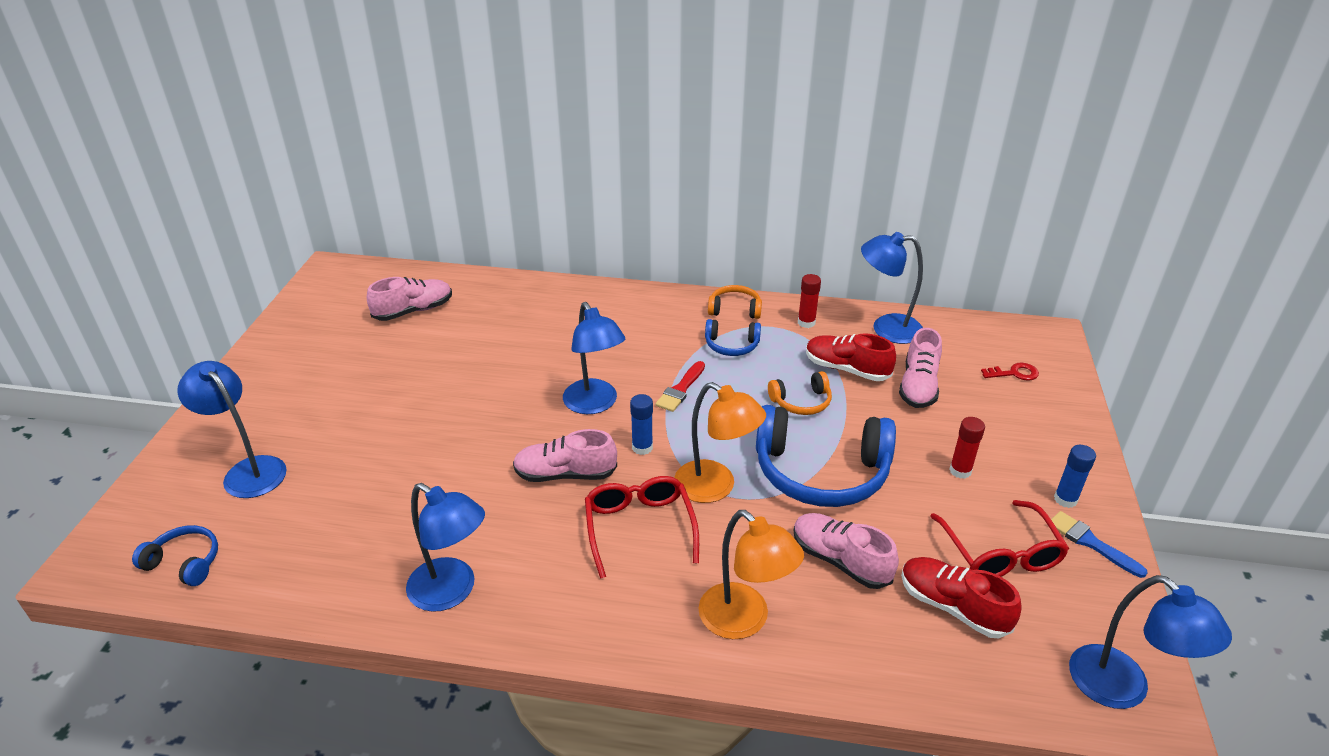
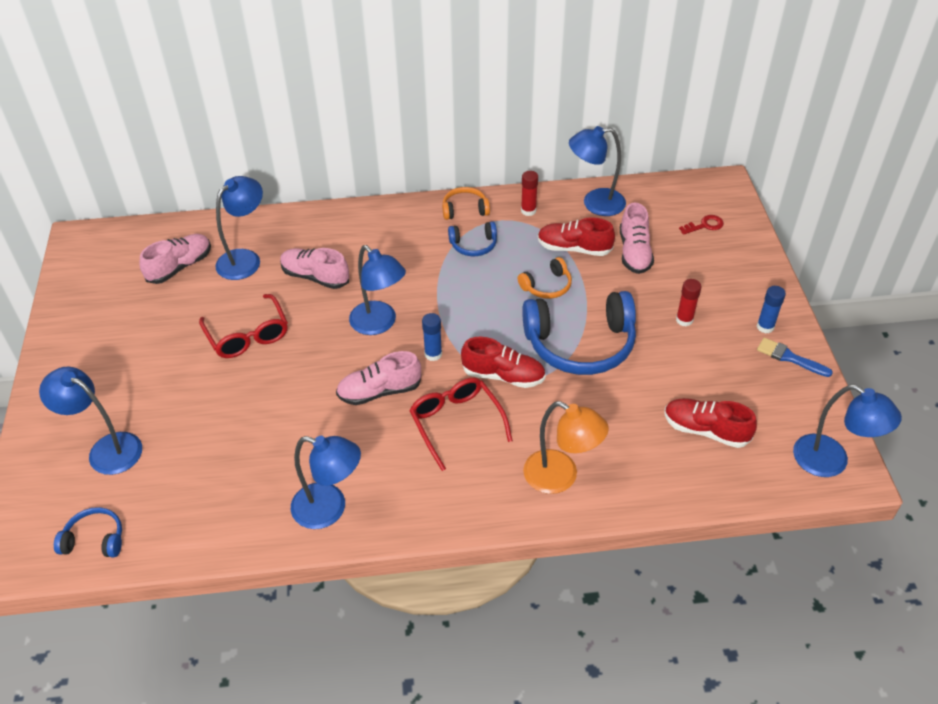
camera: 15 degrees left, 10 degrees up
(482, 315) = (245, 259): none -> blue lamp
(680, 389) = (445, 295): red brush -> none
(715, 487) = (503, 376): orange lamp -> red shoe
(840, 560) = (616, 413): pink shoe -> pink shoe (315, 277)
(1000, 553) = (728, 380): red glasses -> red glasses (248, 335)

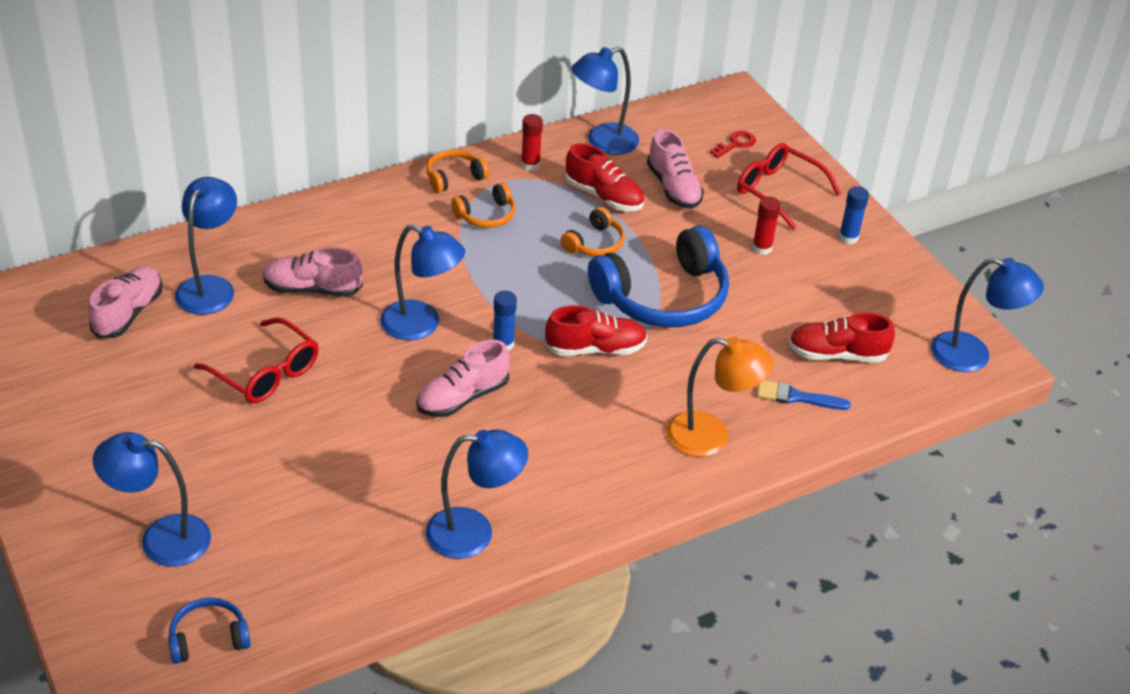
camera: 25 degrees left, 5 degrees down
(456, 423) = (569, 410): red glasses -> red glasses (778, 191)
(473, 245) = (486, 215): blue headphones -> orange headphones
(574, 248) = (604, 196): red shoe -> red shoe turned 135 degrees counterclockwise
(789, 357) = (887, 263): blue brush -> blue brush (797, 397)

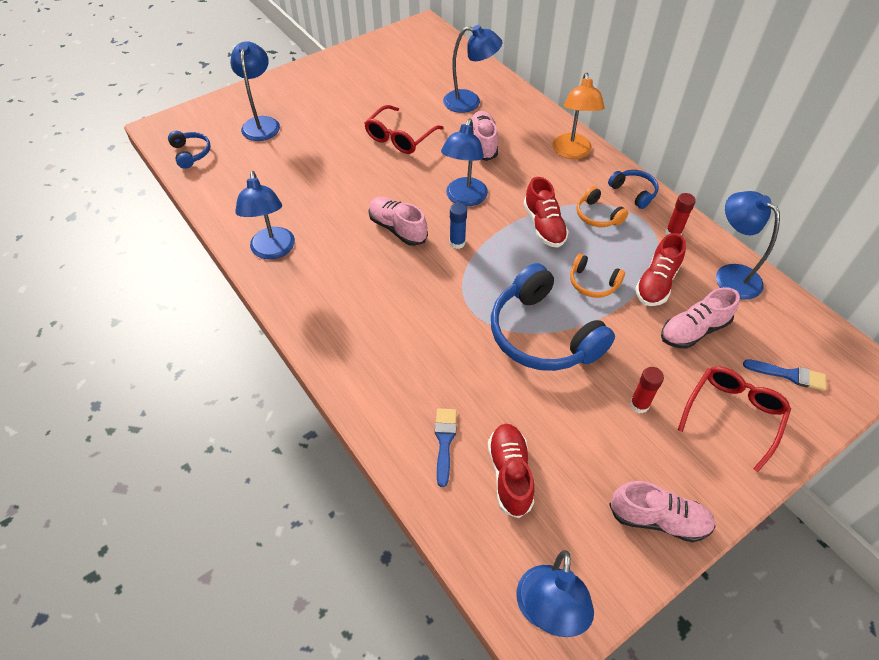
camera: 85 degrees right, 10 degrees up
(128, 313) = (436, 77): pink shoe -> pink shoe (658, 519)
(454, 177) = (633, 192): orange headphones -> blue headphones
(595, 349) = (467, 296): red shoe -> red shoe (544, 226)
(711, 437) = (384, 379): orange lamp -> orange lamp (572, 152)
(736, 144) = (789, 375): red key -> blue brush
(848, 237) = (690, 482): blue glue stick -> none

